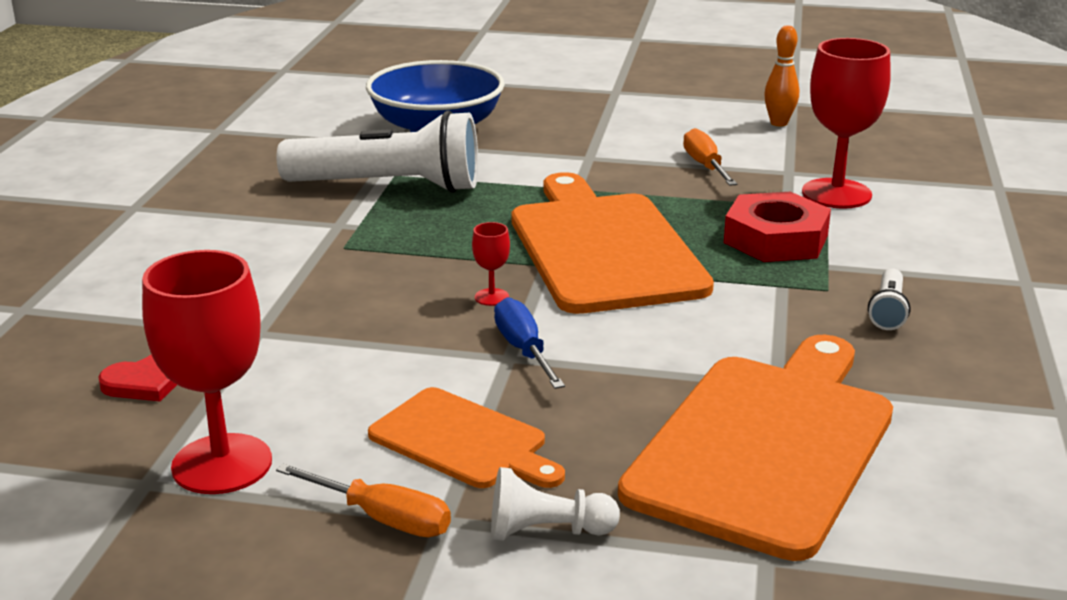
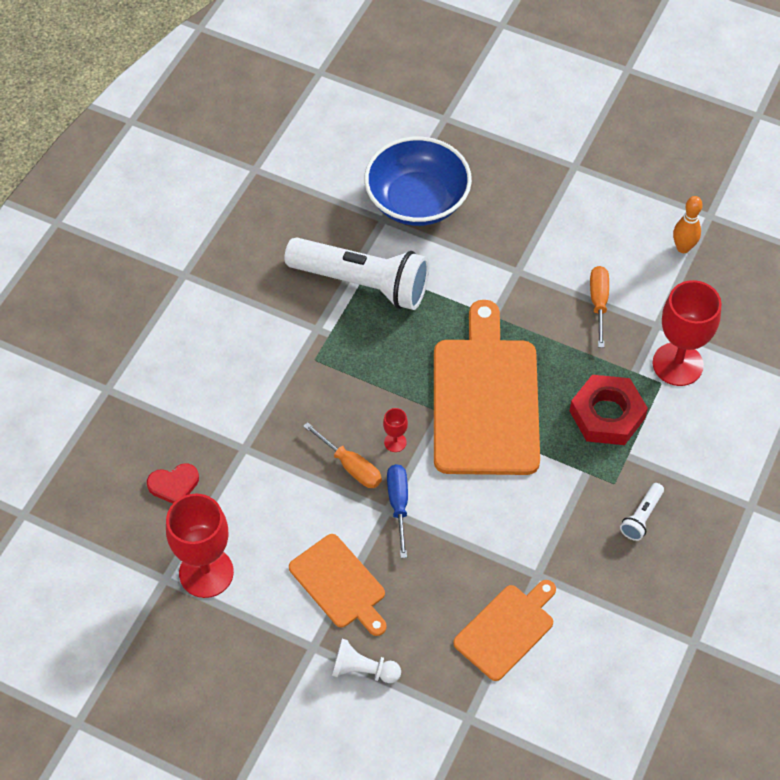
camera: 15 degrees right, 30 degrees up
(382, 518) = (281, 638): orange screwdriver -> orange screwdriver (350, 466)
(766, 445) = (506, 629): orange cutting board -> orange cutting board, size x0.55

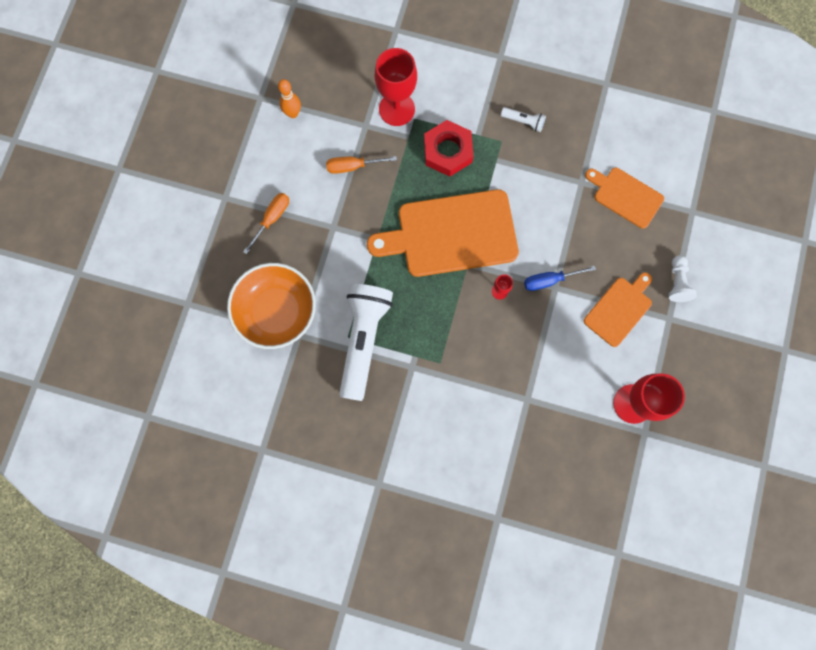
camera: 100 degrees left, 20 degrees up
(174, 485) = (568, 444): red heart -> none
(350, 466) = (525, 319): orange screwdriver -> orange screwdriver (272, 219)
(417, 201) = (277, 312): blue bowl -> orange bowl

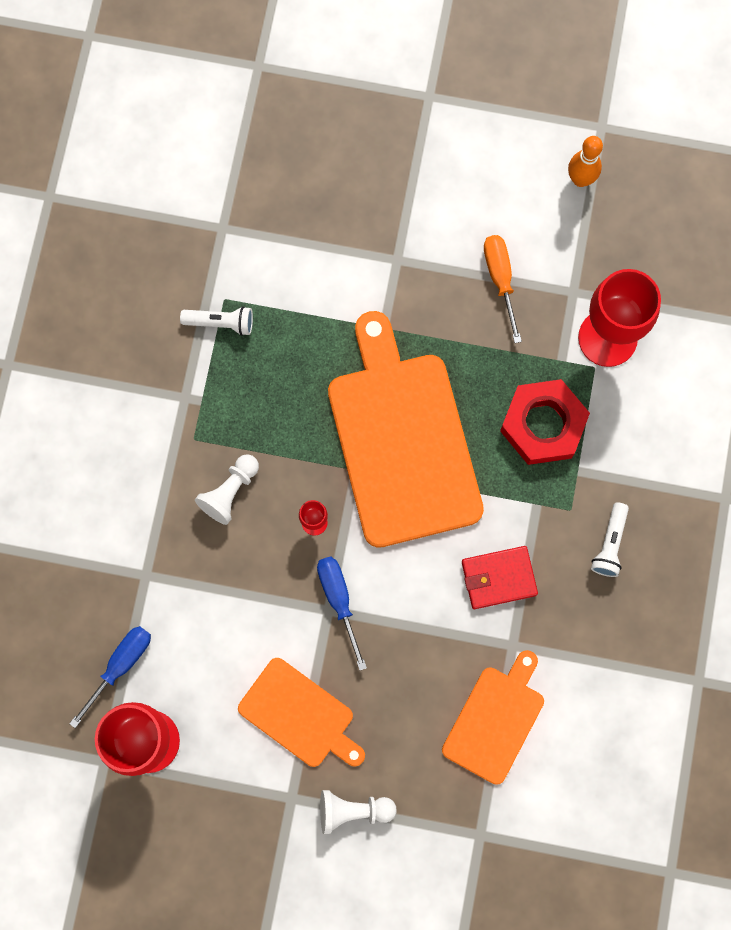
camera: 85 degrees right, 0 degrees up
(272, 219) = (401, 168): orange screwdriver -> none
(277, 312) = (255, 193): orange bowl -> none
(363, 340) = (220, 323): white flashlight -> white flashlight, size x0.42
(476, 342) = (230, 492): none -> white pawn
(540, 186) = (499, 578): none -> red wallet
(585, 419) = (120, 666): none -> blue screwdriver

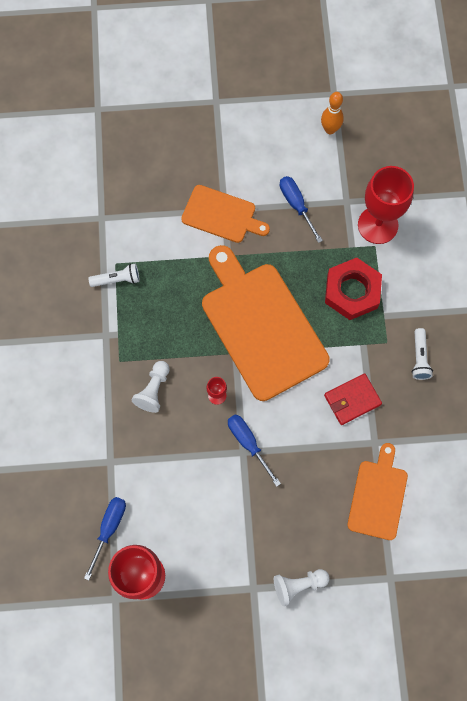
camera: 15 degrees left, 5 degrees down
(300, 715) = (243, 529): orange cutting board -> orange cutting board (221, 215)
(500, 280) = (296, 205): orange screwdriver -> blue screwdriver

